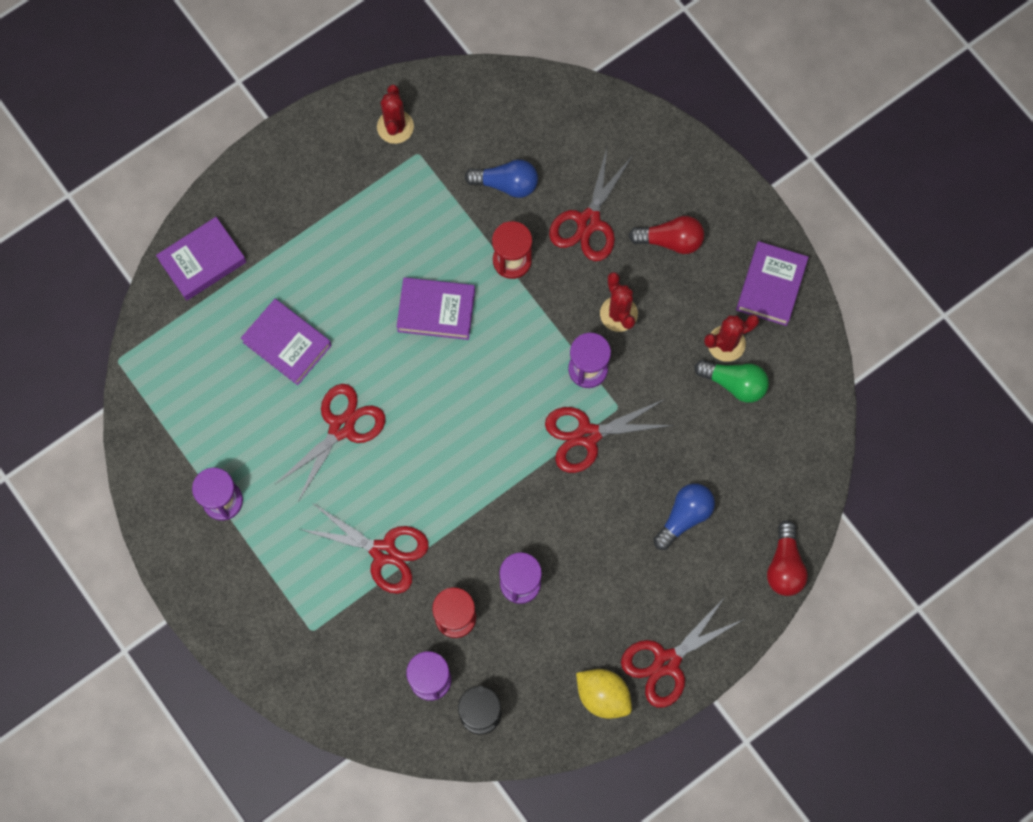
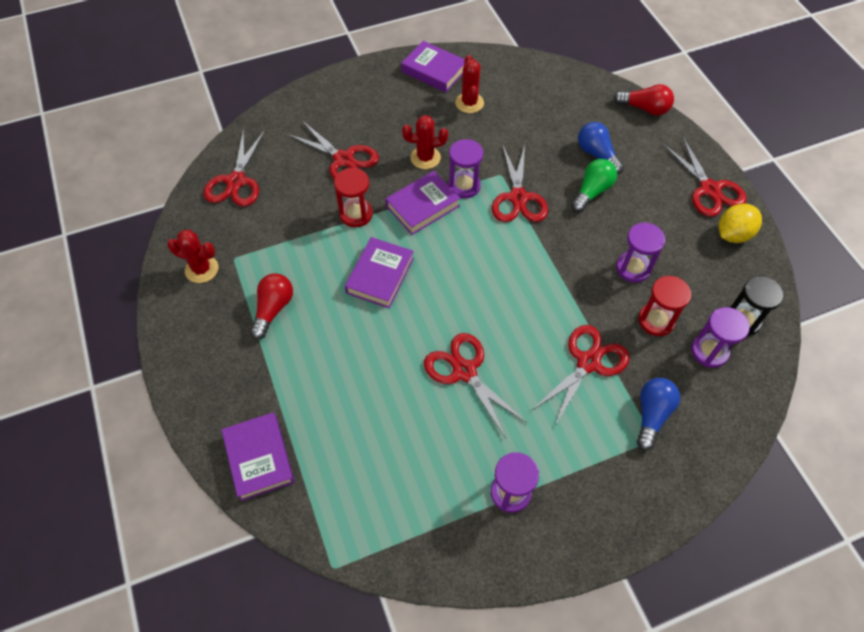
camera: 75 degrees left, 15 degrees down
(287, 343) = (370, 399): purple book -> purple book (422, 206)
(506, 184) = (289, 204): blue light bulb -> blue light bulb (652, 415)
(522, 116) = (236, 181): none -> red scissors
(670, 240) = (378, 116): red light bulb -> red light bulb (273, 309)
(734, 383) = (501, 105): green light bulb -> green light bulb (592, 192)

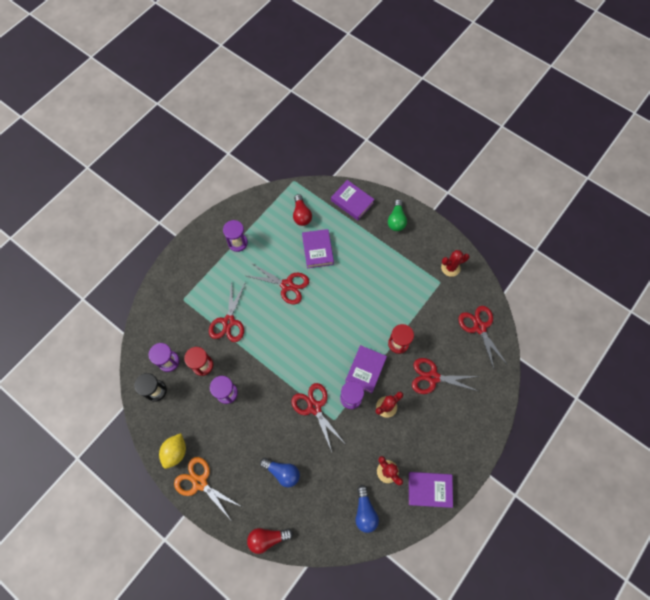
camera: 150 degrees right, 10 degrees up
(273, 309) = (398, 267): red light bulb -> red light bulb (301, 215)
(380, 275) = (360, 313): purple book -> purple book (317, 250)
(592, 192) = (272, 438): green light bulb -> green light bulb (396, 220)
(652, 415) = (187, 311): blue light bulb -> blue light bulb (365, 511)
(709, 189) = (200, 483): red scissors -> orange scissors

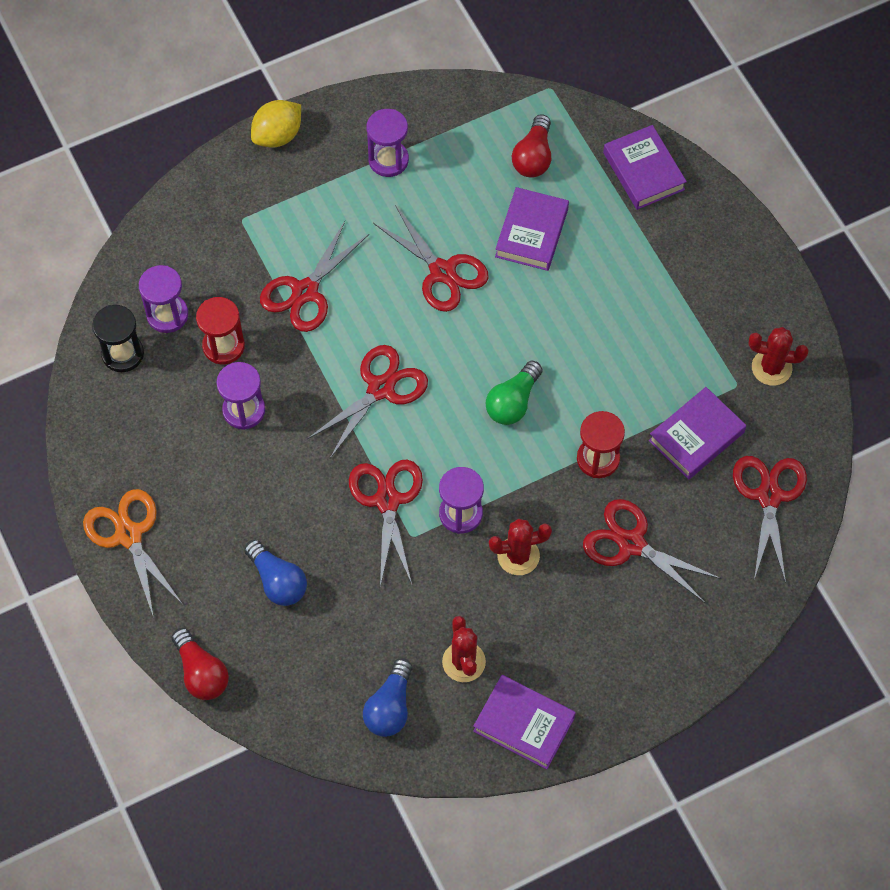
camera: 25 degrees right, 5 degrees down
(175, 452) = (110, 468): yellow lemon -> yellow lemon (277, 135)
(267, 538) = (201, 672): red light bulb -> red light bulb turned 135 degrees counterclockwise
(285, 353) = (380, 388): none -> red scissors
(365, 370) = (513, 478): purple book -> purple book (696, 436)
(396, 220) = (712, 239): green light bulb -> green light bulb (513, 402)

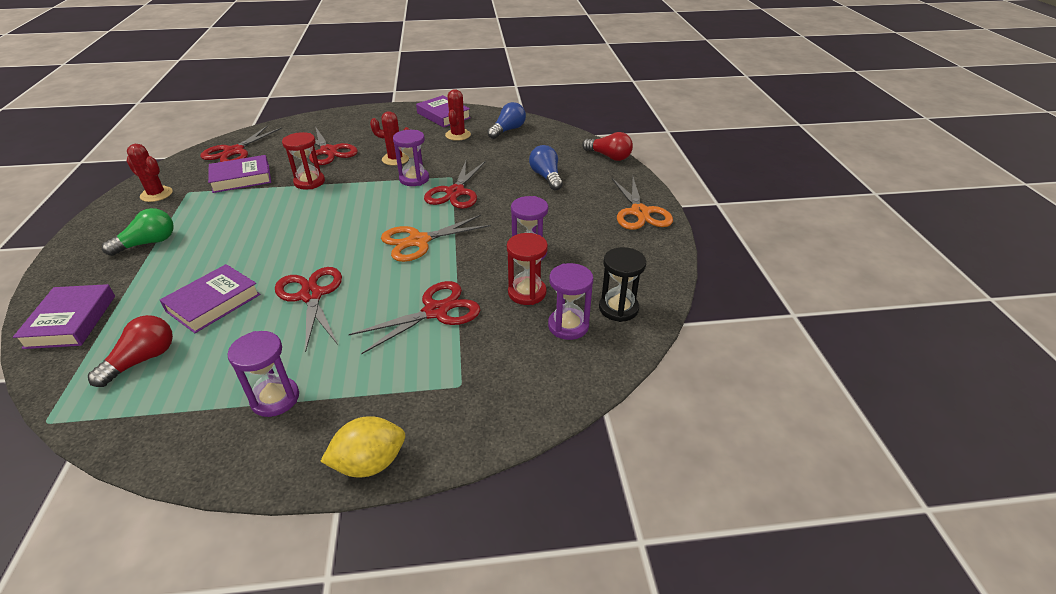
camera: 160 degrees left, 25 degrees down
(201, 672) = (609, 156): red light bulb -> red light bulb turned 135 degrees clockwise
(380, 388) = (419, 241): red scissors -> orange scissors
(513, 402) = (334, 215): green light bulb -> green light bulb (148, 243)

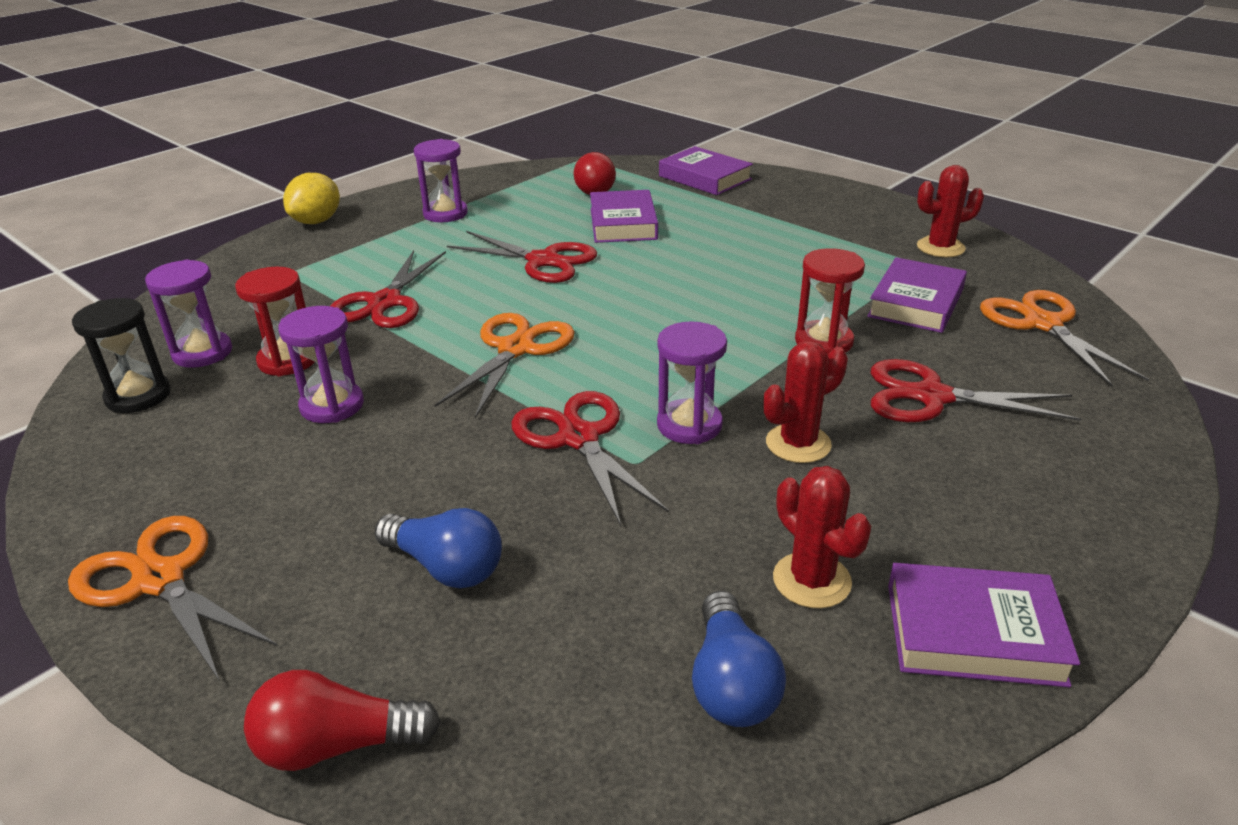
camera: 140 degrees right, 5 degrees down
(148, 243) = (803, 222): green light bulb -> none
(234, 151) = (1042, 324): red scissors -> orange scissors

